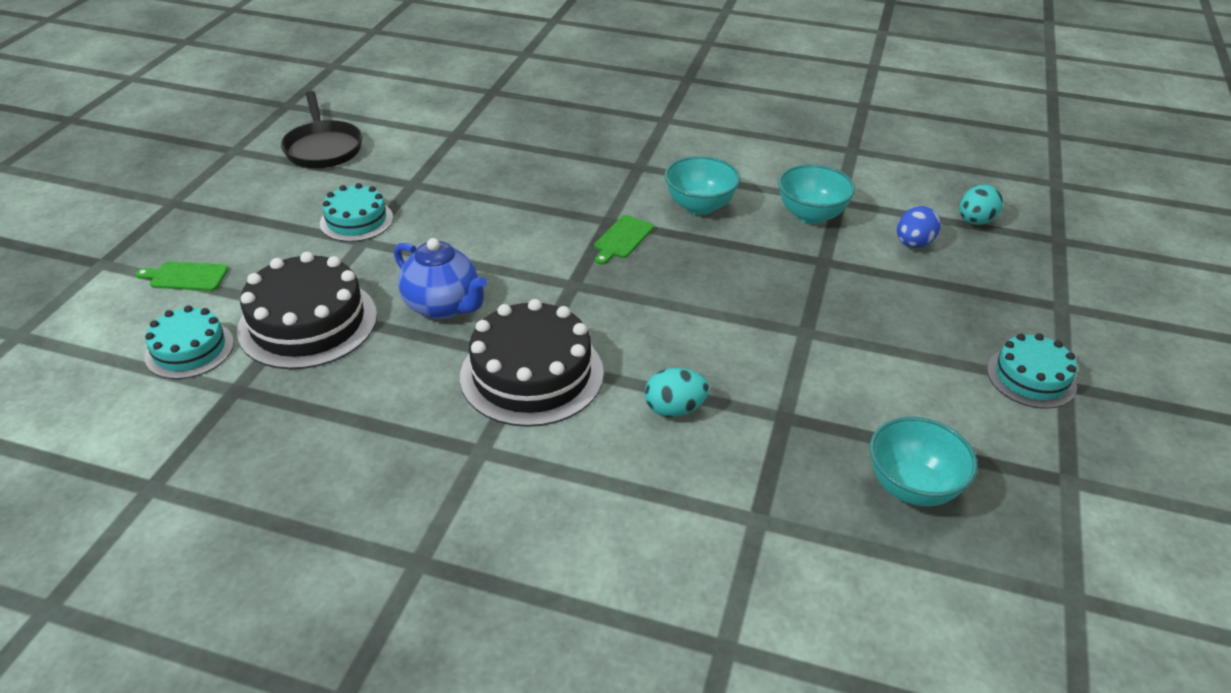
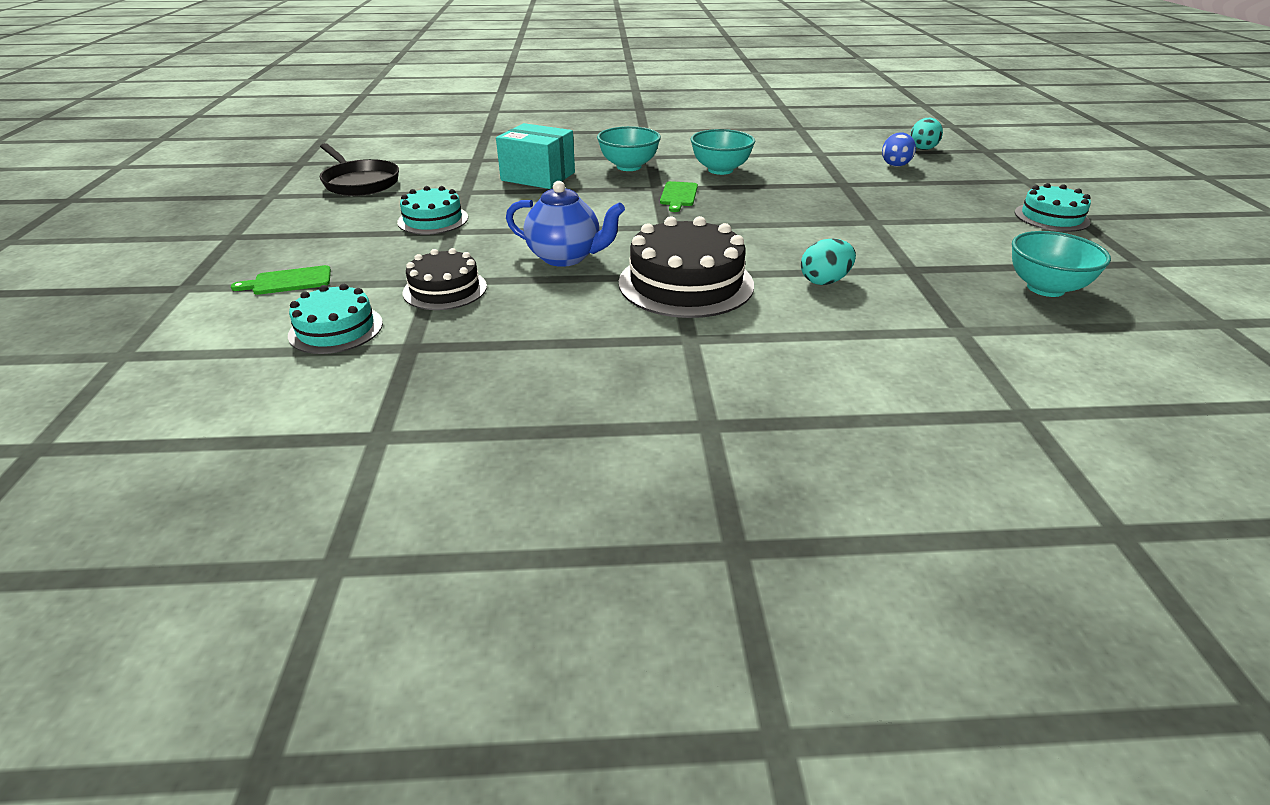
camera: 20 degrees left, 5 degrees down
(308, 322) = (445, 289): black cake -> black cake, size x0.60
(498, 175) = (538, 176): none -> turquoise box
(811, 215) = (808, 163): turquoise bowl -> turquoise bowl (629, 167)

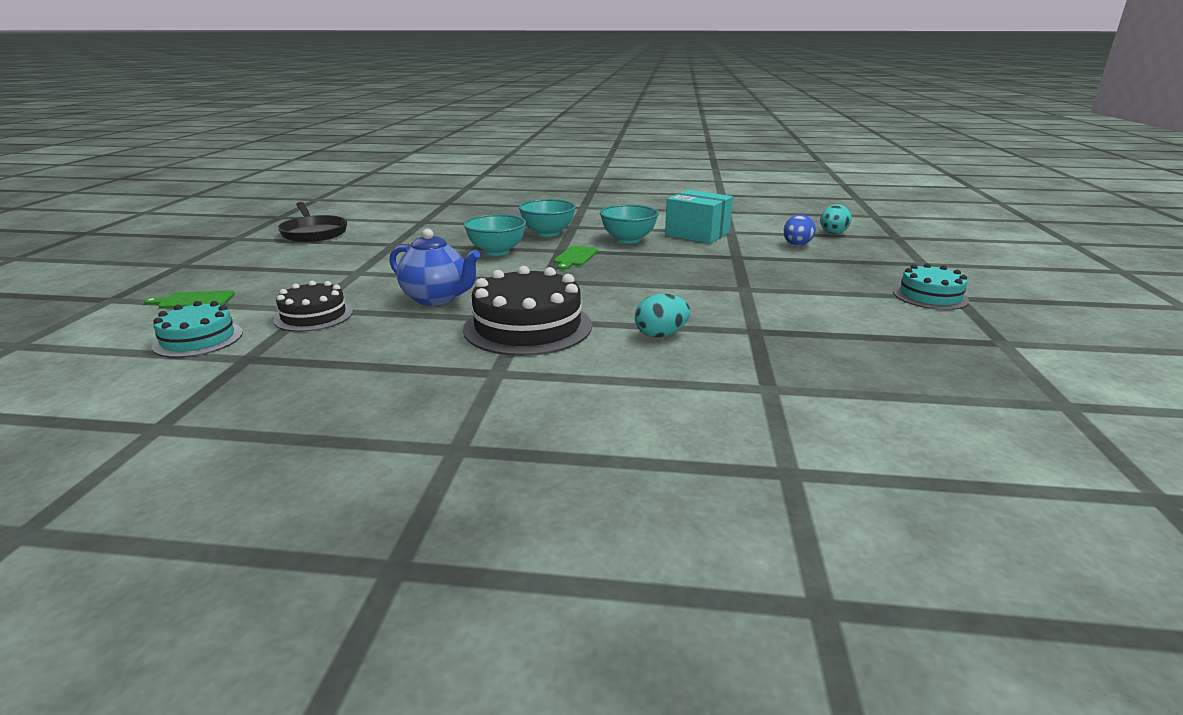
camera: 10 degrees right, 10 degrees down
(433, 220) = (349, 263): turquoise cake -> none
(538, 176) = (463, 236): turquoise box -> turquoise box (697, 234)
(1045, 288) = (884, 358): turquoise bowl -> turquoise bowl (497, 251)

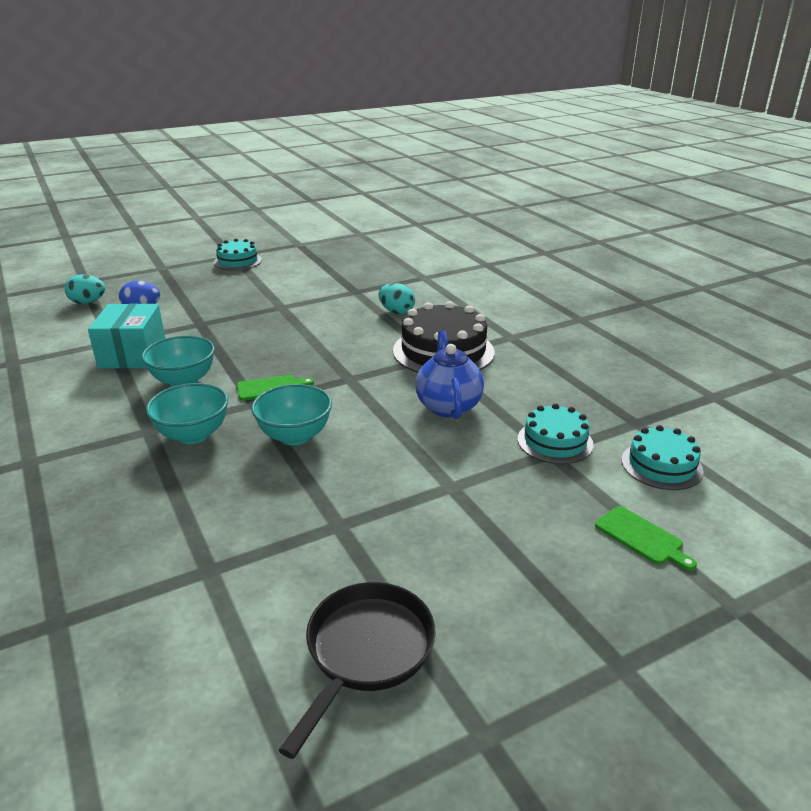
camera: 125 degrees left, 5 degrees up
(314, 316) = (555, 441): black cake -> turquoise cake

